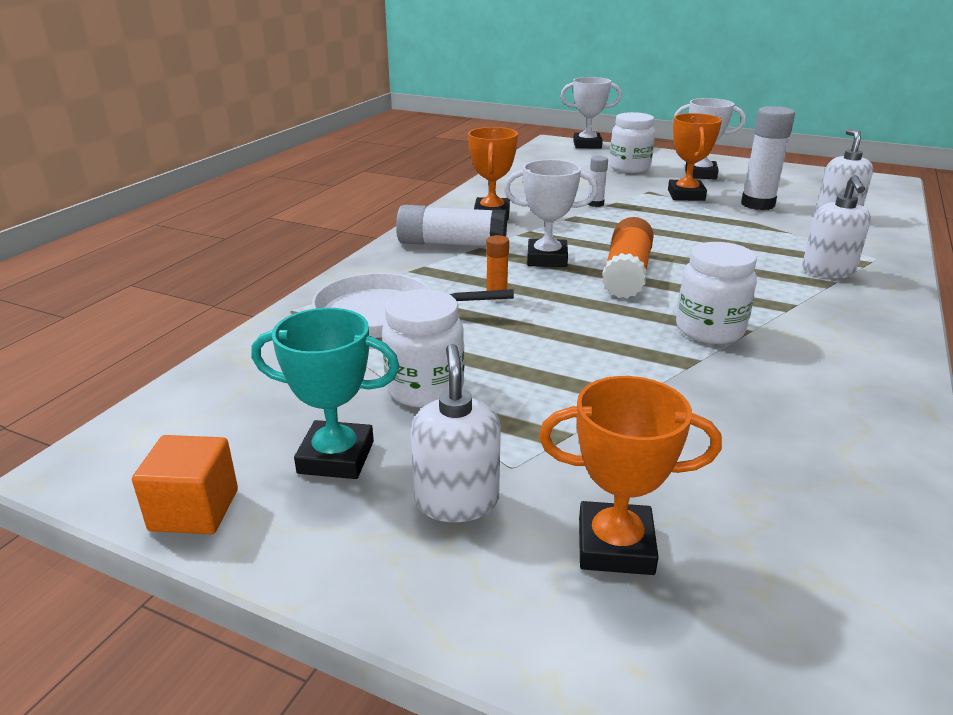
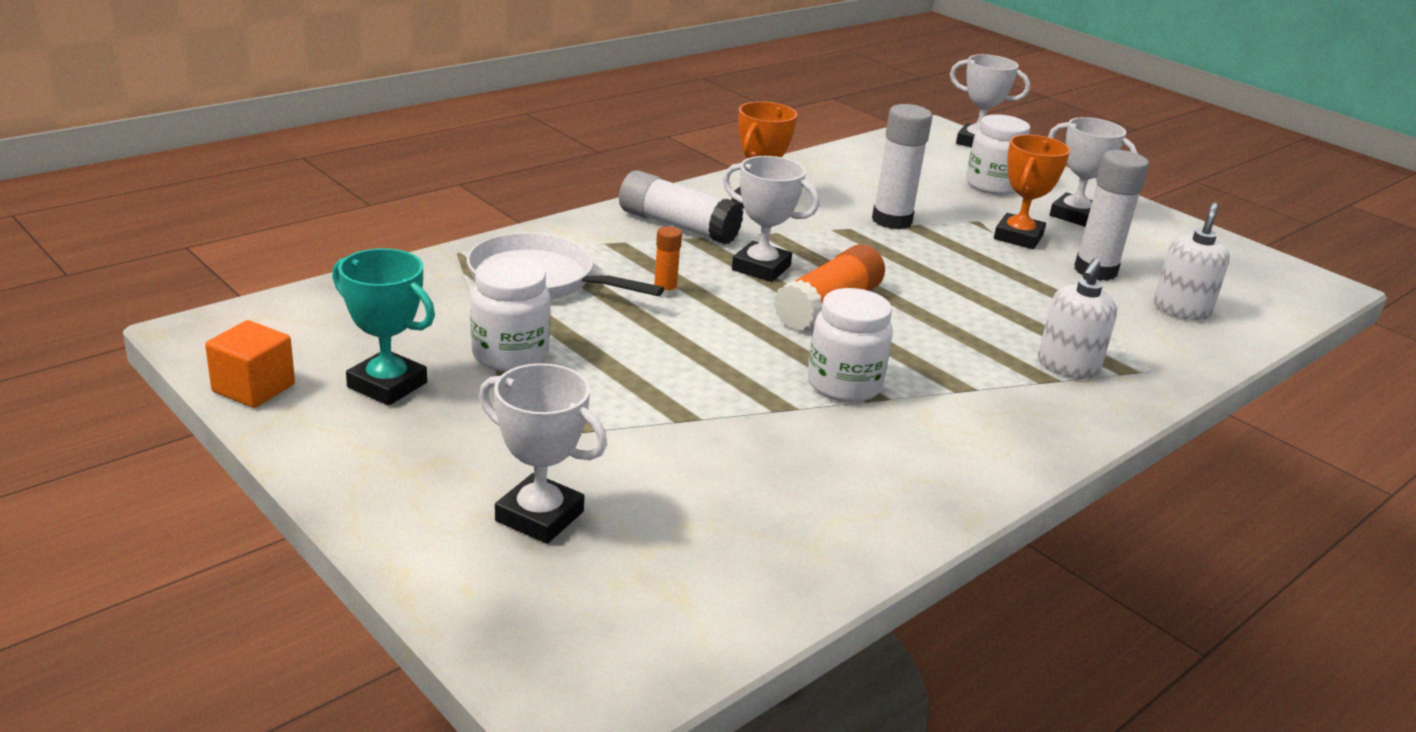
camera: 20 degrees right, 0 degrees up
(457, 501) = (450, 446): white soap dispenser -> none
(595, 204) = (892, 220): white glue stick -> white glue stick, size x1.98
(615, 546) = (539, 516): orange trophy -> white trophy

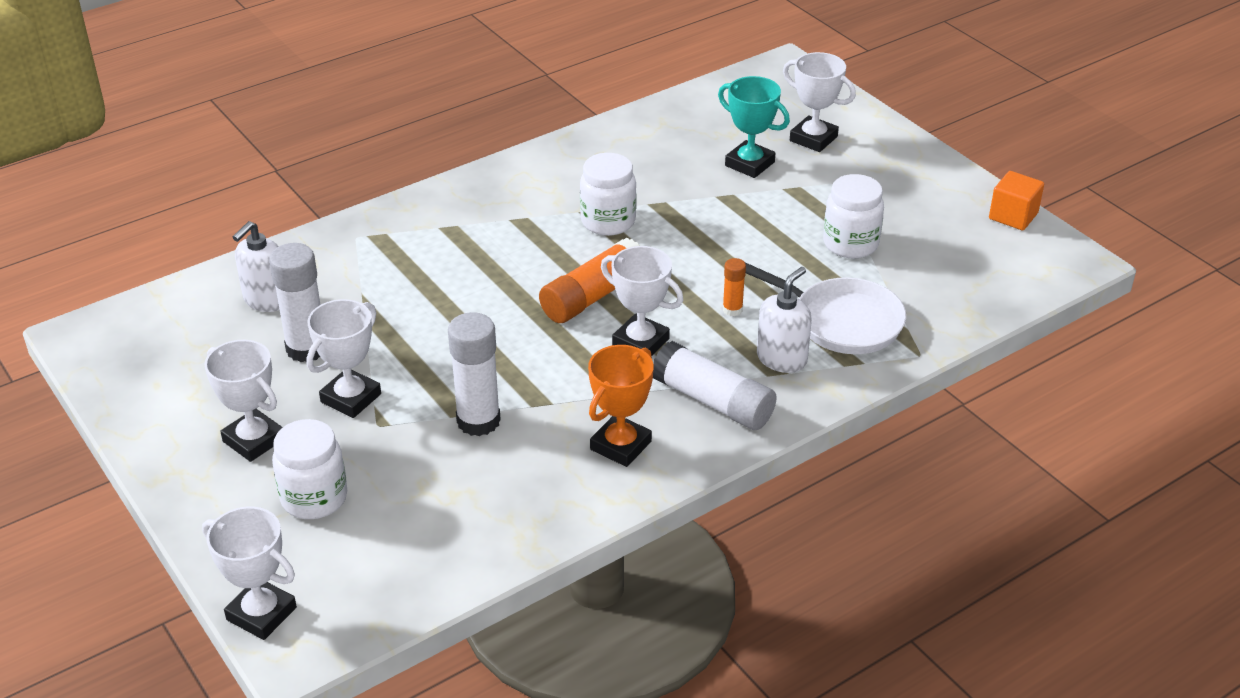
camera: 170 degrees left, 10 degrees up
(387, 385) = (928, 219): turquoise trophy -> turquoise trophy (749, 164)
(1018, 237) = (351, 398): orange trophy -> white trophy
(1067, 367) = (423, 239): white soap dispenser -> white soap dispenser (782, 359)

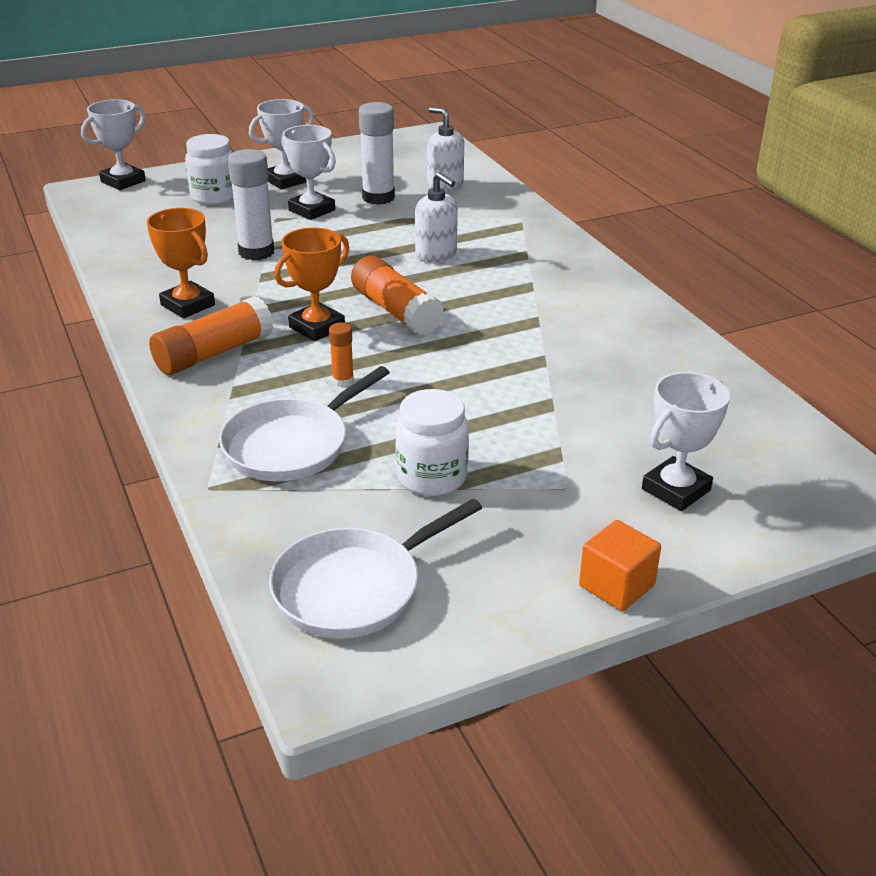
camera: 100 degrees right, 5 degrees down
(608, 221) = (516, 330): white jar -> none
(640, 342) = (317, 327): white trophy -> orange trophy
(713, 401) = (213, 353): white glue stick -> orange glue stick
(749, 164) = (617, 430): turquoise trophy -> none
(782, 359) = (252, 398): white soap dispenser -> white soap dispenser (436, 255)
(989, 262) = (354, 588): none -> white pan
(1013, 216) = (455, 641): orange cube -> orange cube (616, 585)

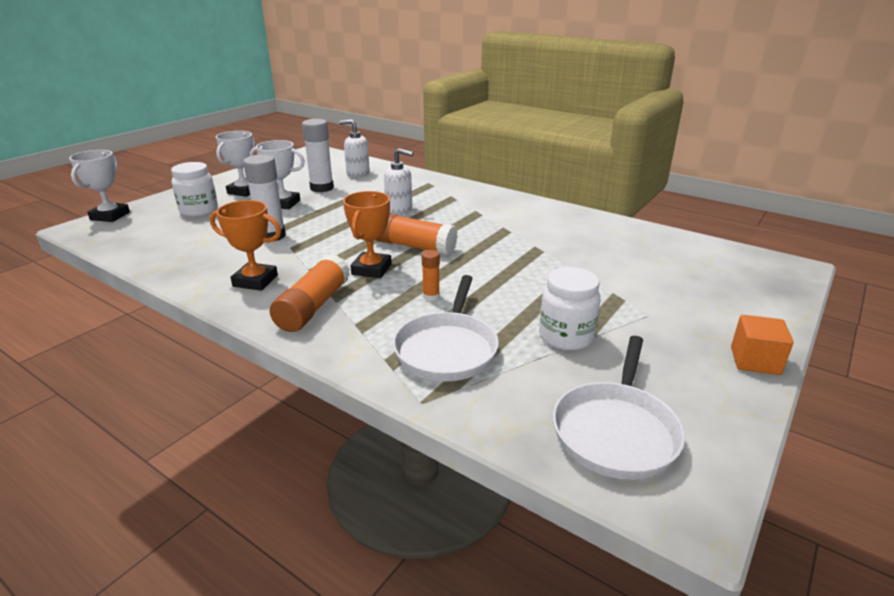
camera: 30 degrees left, 5 degrees down
(676, 490) = (703, 295): white trophy -> none

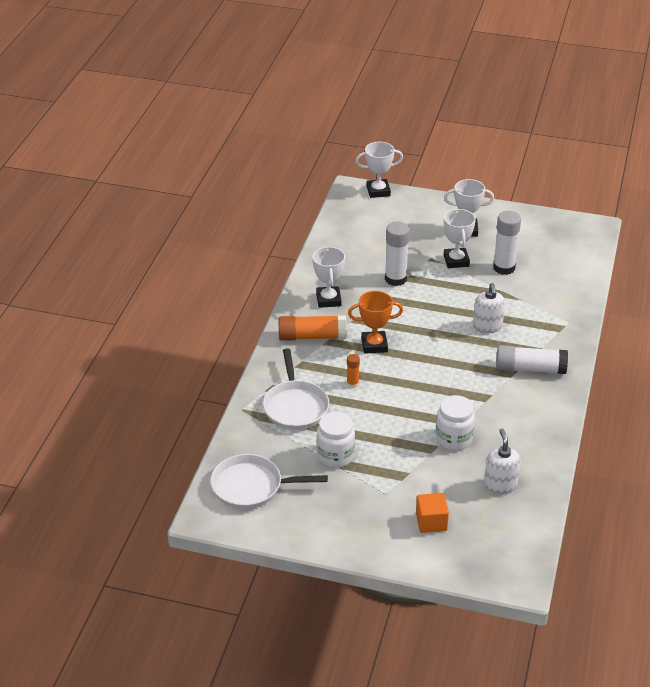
camera: 70 degrees right, 10 degrees up
(199, 210) = (414, 226): white jar -> white jar (453, 439)
(255, 281) = (328, 300): orange trophy -> white trophy
(358, 174) = (553, 276): white soap dispenser -> white soap dispenser (500, 485)
(413, 246) = (423, 354): orange glue stick -> none
(447, 349) = (295, 406): white pan -> white pan turned 90 degrees counterclockwise
(476, 205) = (530, 369): none -> white glue stick
(755, 361) = (351, 547): orange cube -> orange cube (431, 522)

